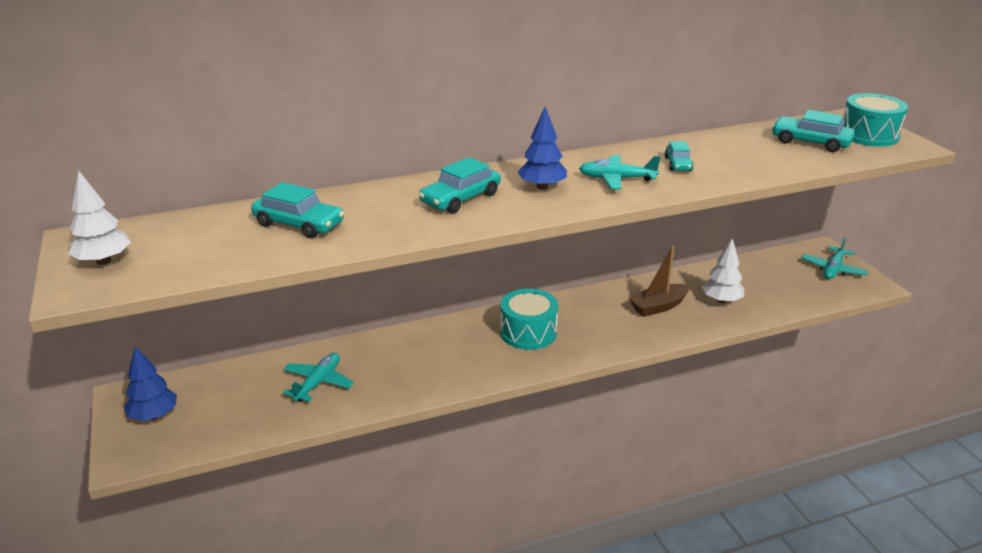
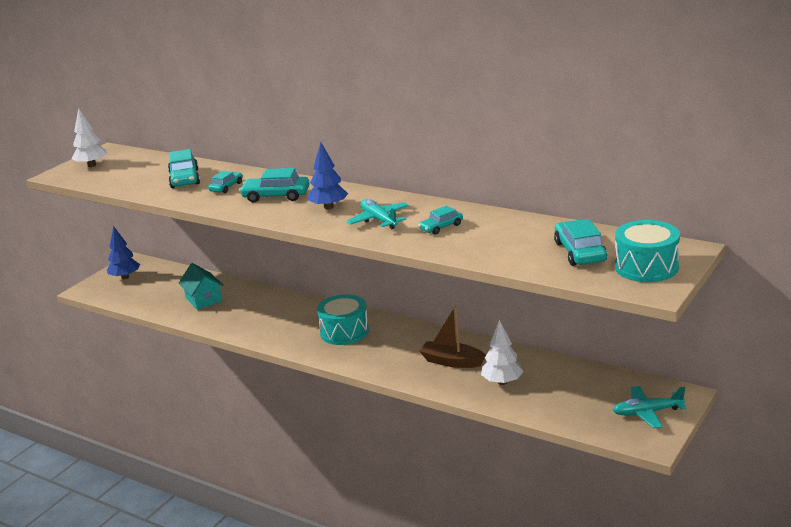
camera: 55 degrees right, 5 degrees down
(318, 383) = (203, 299): turquoise plane -> turquoise house
(379, 212) = (226, 187): none -> turquoise car

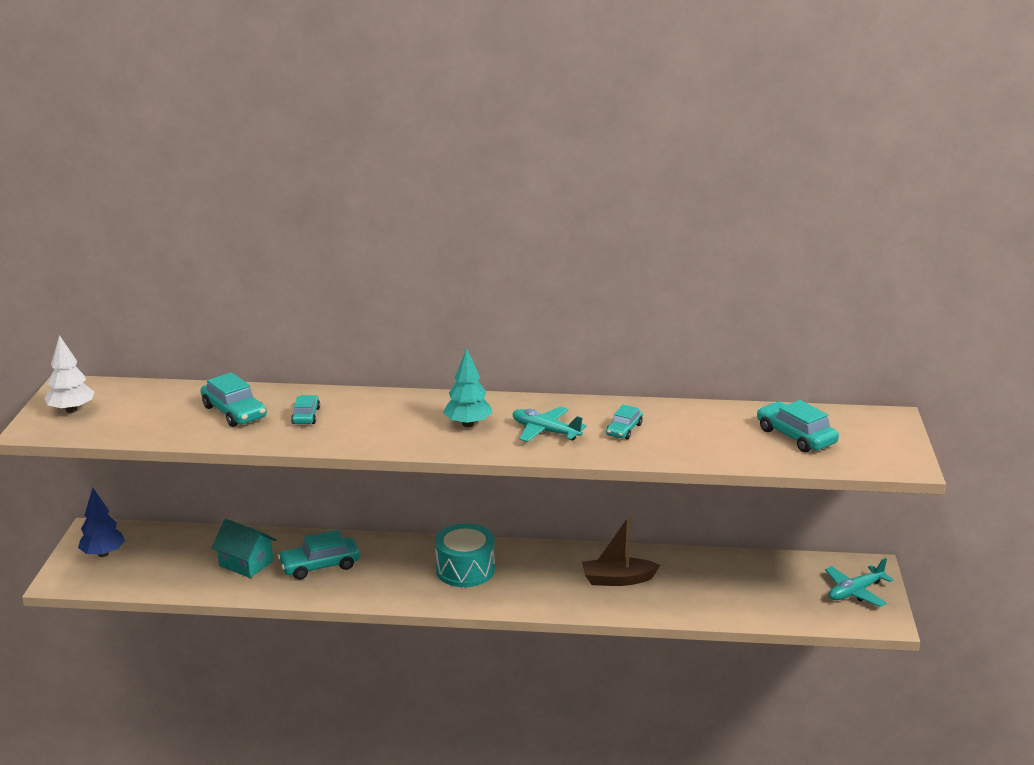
camera: 30 degrees left, 0 degrees up
(276, 196) = (385, 419): turquoise car -> turquoise car (320, 565)
(329, 207) = (468, 424): blue tree -> turquoise tree
(502, 382) = (690, 591): white tree -> none
(646, 267) = (874, 442): turquoise drum -> none

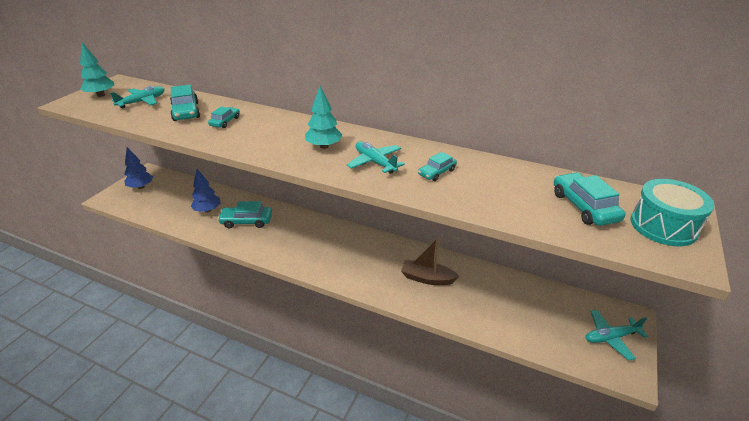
camera: 20 degrees right, 10 degrees up
(71, 410) = (101, 95): white tree -> turquoise tree
(150, 409) = (142, 102): none -> turquoise plane
(246, 563) = (207, 210): turquoise house -> blue tree
(465, 570) = (330, 245): turquoise drum -> turquoise drum (663, 226)

